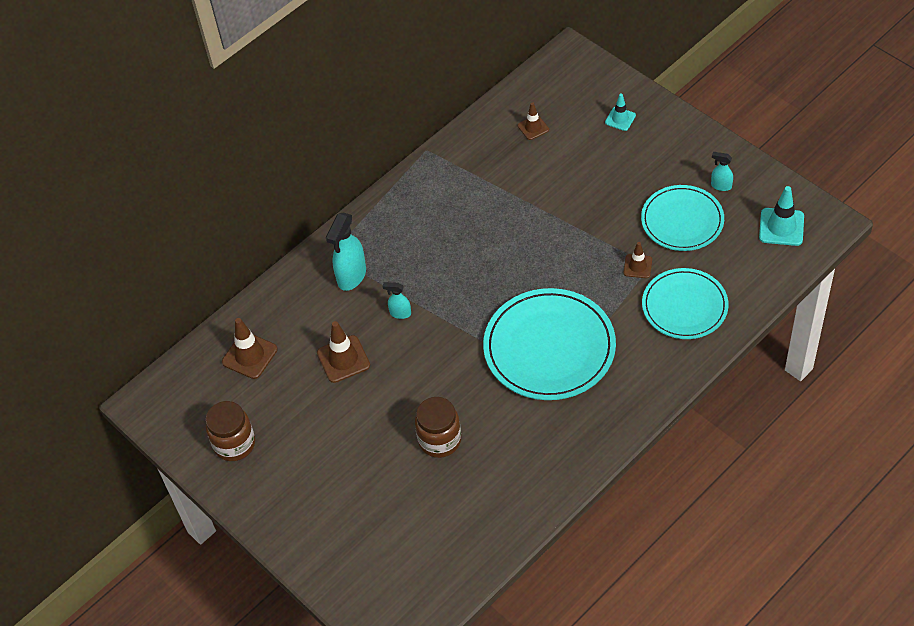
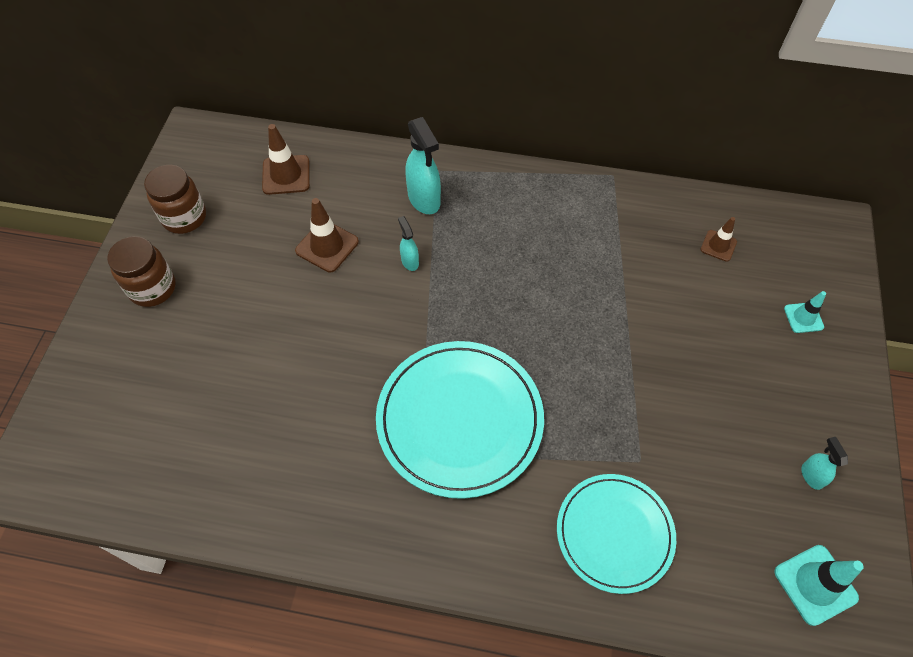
camera: 50 degrees right, 5 degrees up
(351, 276) = (424, 200): turquoise spray bottle -> turquoise spray bottle turned 105 degrees counterclockwise
(440, 440) = (281, 382): brown jar -> brown jar (153, 288)
(637, 266) = (629, 448): brown traffic cone -> none
(682, 220) = (728, 460): turquoise plate -> none

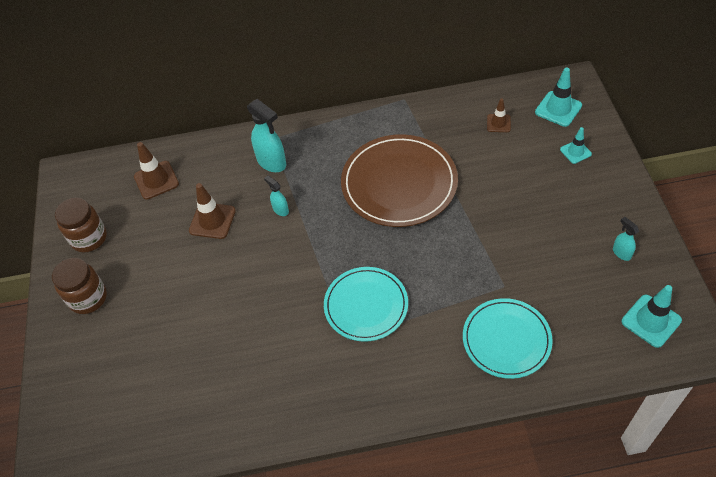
camera: 15 degrees left, 5 degrees down
(459, 419) = (366, 305): turquoise plate -> turquoise plate, size x0.66
(563, 279) = (399, 183): none -> brown plate
(803, 253) = (558, 109): none -> turquoise traffic cone

